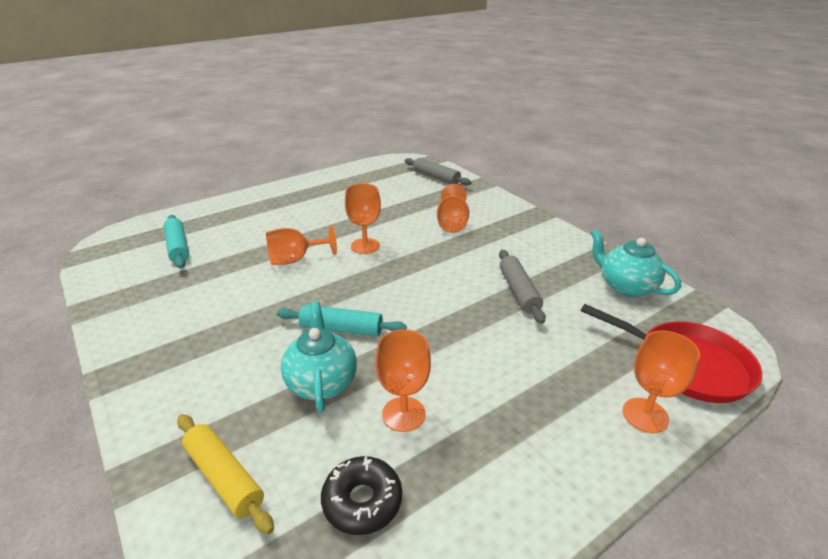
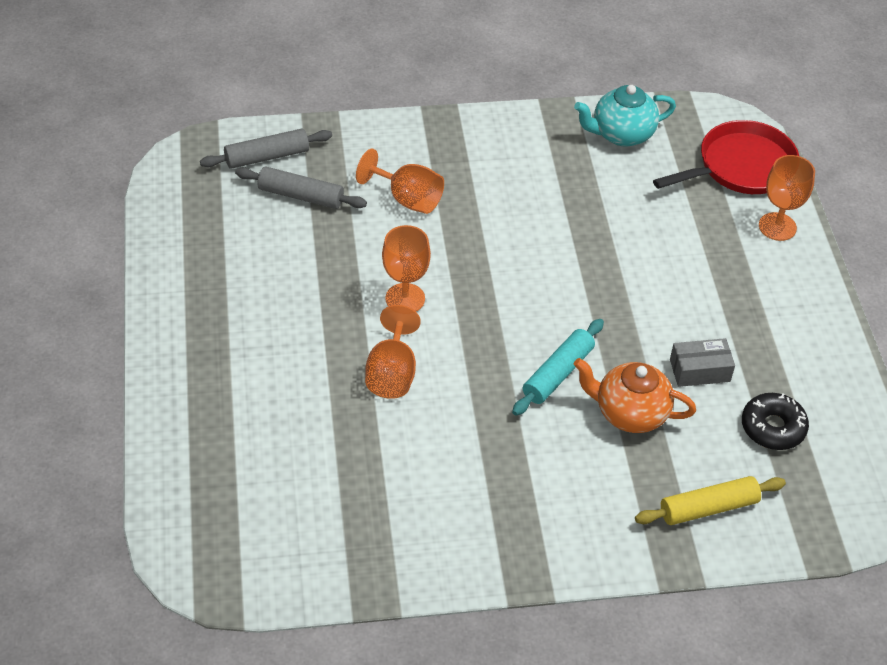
camera: 65 degrees left, 15 degrees up
(178, 247) = (273, 488): turquoise rolling pin -> none
(321, 382) = (629, 413): turquoise teapot -> orange teapot
(404, 414) = (699, 370): orange goblet -> grey box
(518, 291) = (580, 213): grey rolling pin -> grey rolling pin (300, 196)

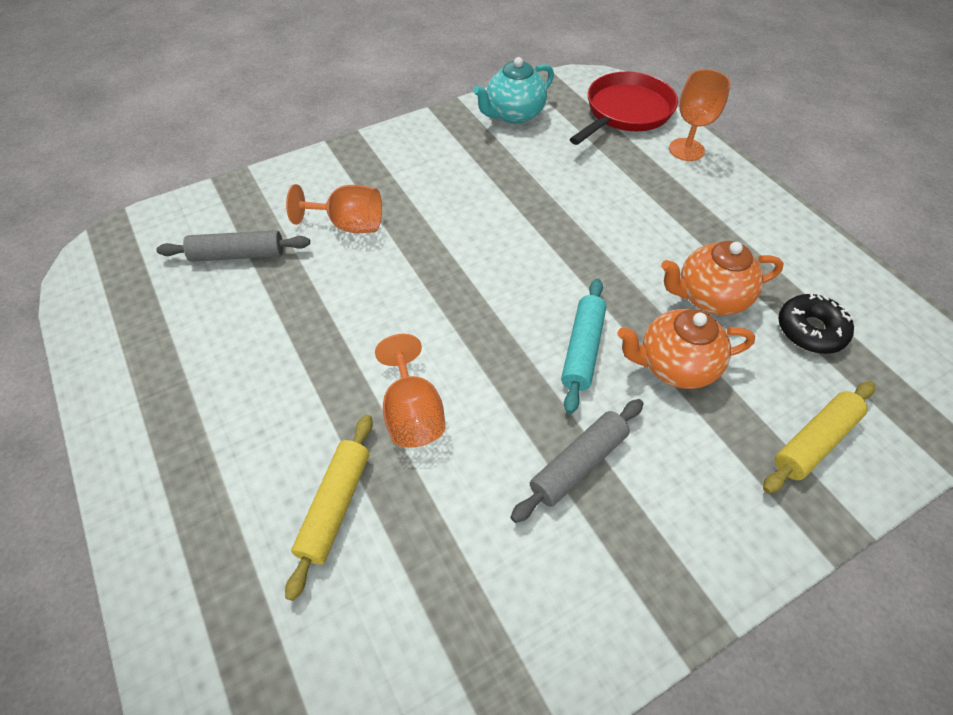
camera: 20 degrees left, 5 degrees up
(267, 157) = (189, 227): grey rolling pin -> grey rolling pin (578, 464)
(305, 416) = (335, 506): none -> yellow rolling pin
(405, 298) = (390, 324): orange goblet -> none
(699, 370) = (709, 297): grey box -> orange teapot

